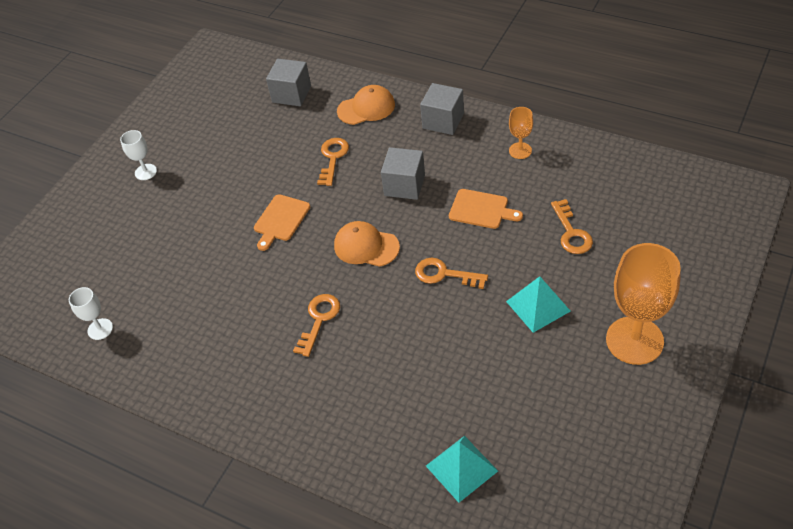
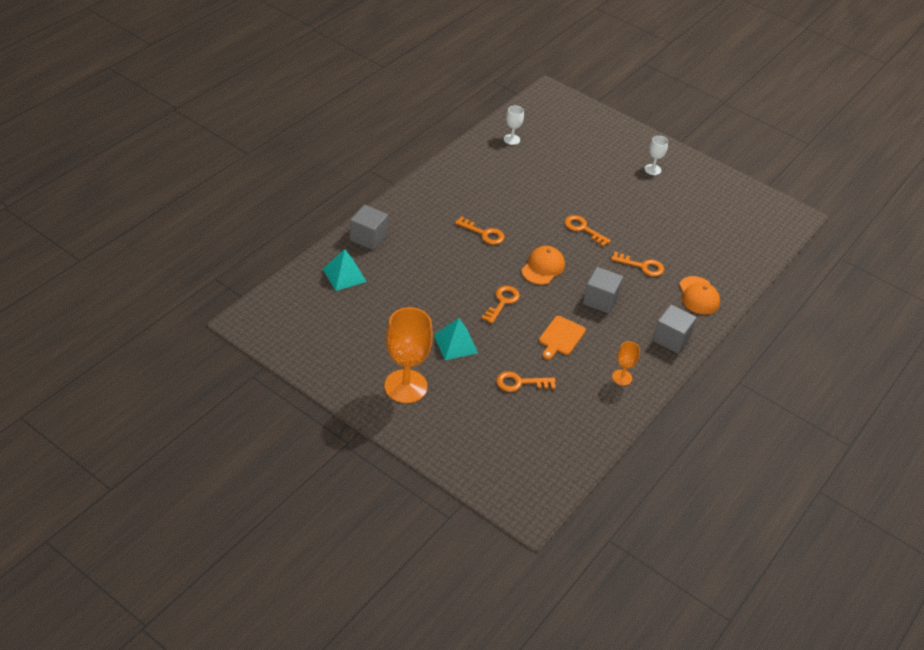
camera: 90 degrees right, 5 degrees down
(280, 220) = (583, 229): orange cutting board -> orange key
(291, 94) = (726, 255): grey cube -> grey cube (368, 237)

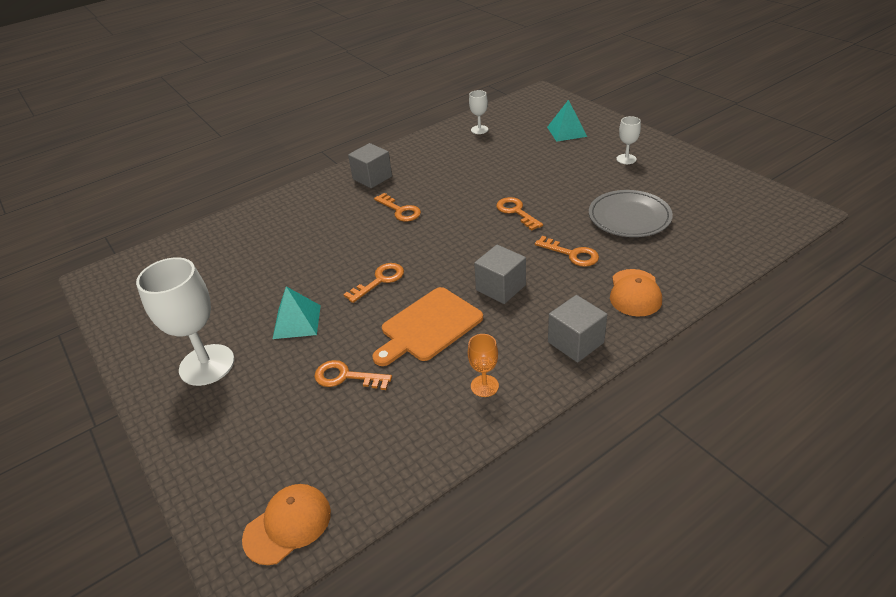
camera: 25 degrees right, 5 degrees down
(344, 275) = (227, 241): turquoise pyramid -> turquoise pyramid (566, 131)
(368, 237) = (277, 208): grey cube -> grey cube (372, 178)
(405, 386) = (207, 365): orange goblet -> white goblet
(543, 267) = (448, 247): orange cap -> orange cap (288, 525)
(561, 337) = (428, 326): orange cutting board -> orange cutting board, size x1.54
(673, 229) = (629, 217): none -> grey plate

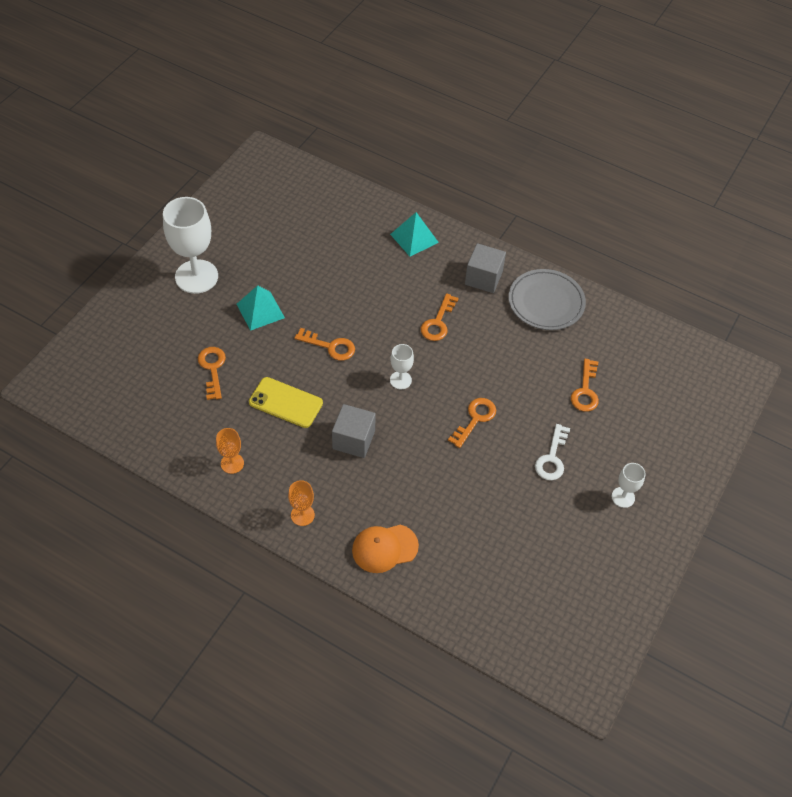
camera: 60 degrees right, 15 degrees up
(288, 525) = (79, 391): orange cap -> none
(428, 326) = (286, 402): orange cutting board -> yellow phone
(479, 129) = (622, 338): white goblet -> white goblet (400, 380)
(566, 131) = (659, 424): turquoise pyramid -> turquoise pyramid (414, 238)
(572, 254) = (424, 484): orange key -> orange key (585, 391)
(575, 182) = (552, 458): none -> white key
(575, 342) = (302, 515): grey cube -> orange goblet
(629, 217) = (506, 521): grey plate -> grey plate (546, 302)

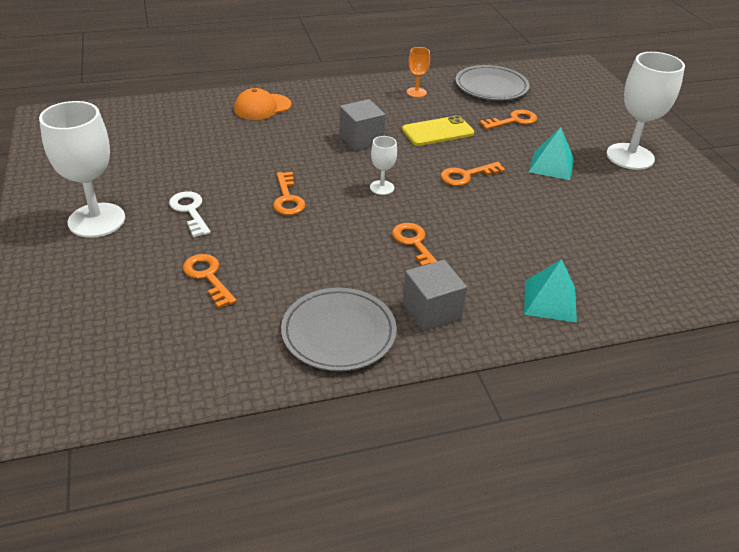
camera: 135 degrees right, 15 degrees down
(161, 420) = (491, 87): none -> grey plate
(212, 369) = (513, 121): orange key -> orange key turned 60 degrees counterclockwise
(302, 515) = (336, 95): orange goblet -> none
(384, 548) = (262, 107): orange cap -> orange cap turned 150 degrees counterclockwise
(623, 497) = (96, 220): white goblet -> white goblet, size x2.07

